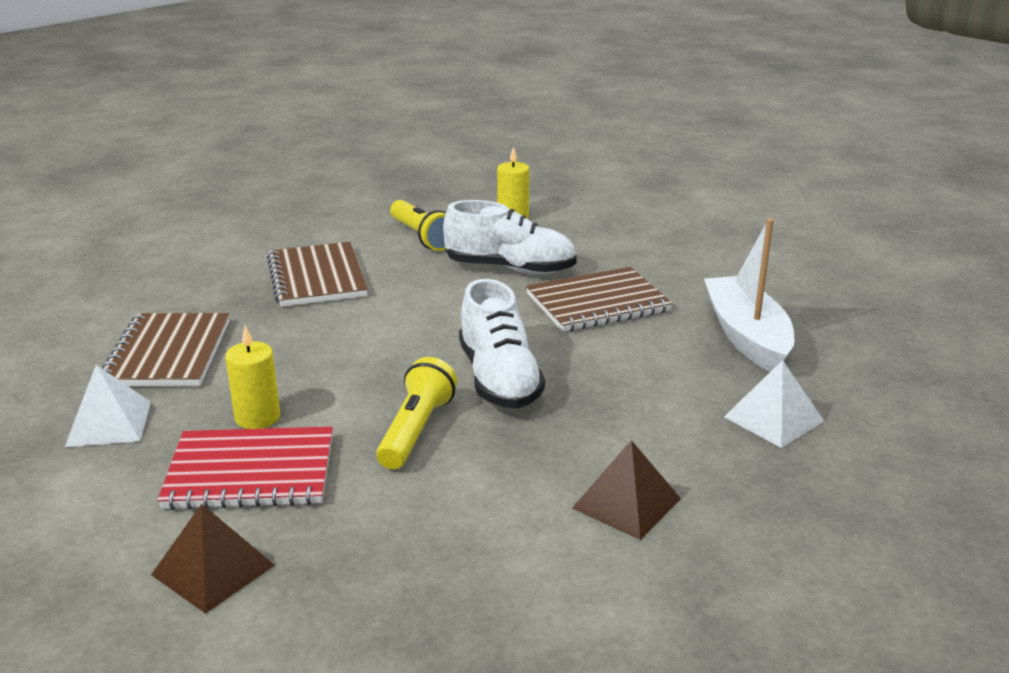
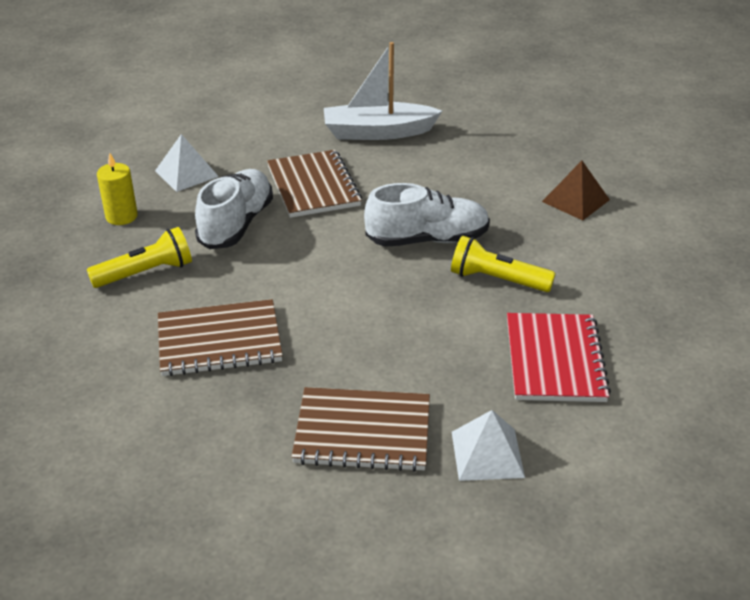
camera: 85 degrees left, 10 degrees up
(213, 570) = (667, 368): brown pyramid -> none
(257, 417) = (478, 362): yellow candle -> none
(773, 419) = (483, 139): white pyramid -> white pyramid (186, 173)

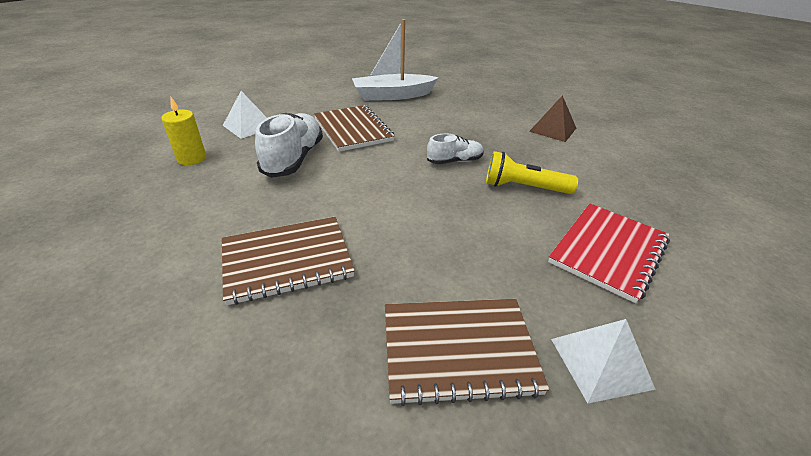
camera: 10 degrees left, 0 degrees up
(145, 273) = (212, 202): yellow flashlight -> none
(427, 239) = (454, 161): white shoe -> white shoe, size x0.58
(555, 360) = (608, 252): red notebook -> red notebook turned 45 degrees clockwise

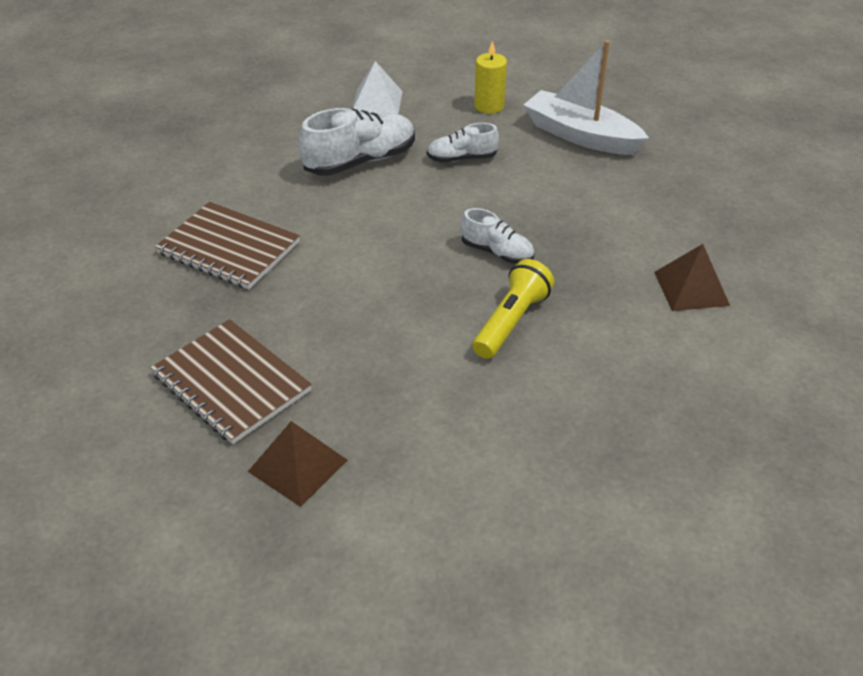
camera: 50 degrees right, 5 degrees up
(192, 158) = (288, 115): yellow candle -> yellow candle (489, 106)
(353, 130) = (462, 158): brown notebook -> white shoe
(524, 187) = (511, 322): yellow flashlight -> yellow flashlight turned 60 degrees clockwise
(600, 363) = (298, 466): white pyramid -> brown pyramid
(608, 252) = (465, 423): red notebook -> none

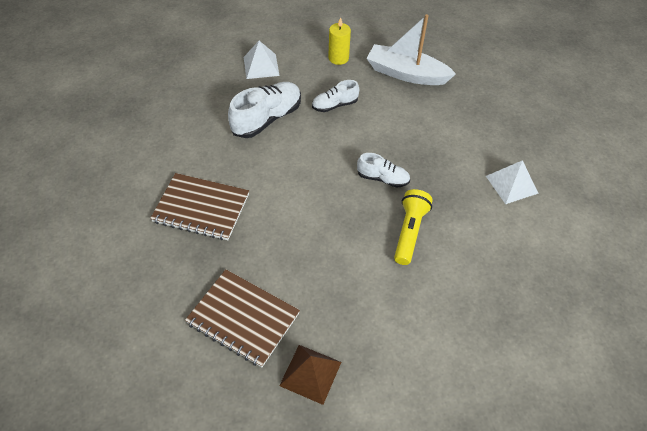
camera: 15 degrees left, 10 degrees up
(691, 288) = (511, 184): brown pyramid -> white pyramid

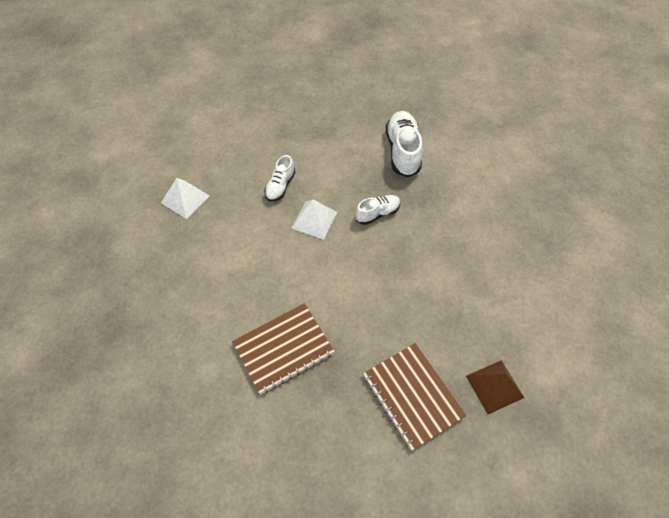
camera: 45 degrees left, 5 degrees up
(243, 318) = (412, 396): brown notebook -> brown notebook turned 75 degrees clockwise
(267, 119) = (244, 237): white shoe -> white shoe (402, 151)
(338, 58) = (237, 147): yellow candle -> none
(406, 74) = (300, 123): white boat -> none
(409, 232) = (436, 236): yellow flashlight -> none
(511, 184) = (454, 151): white pyramid -> white pyramid (314, 220)

